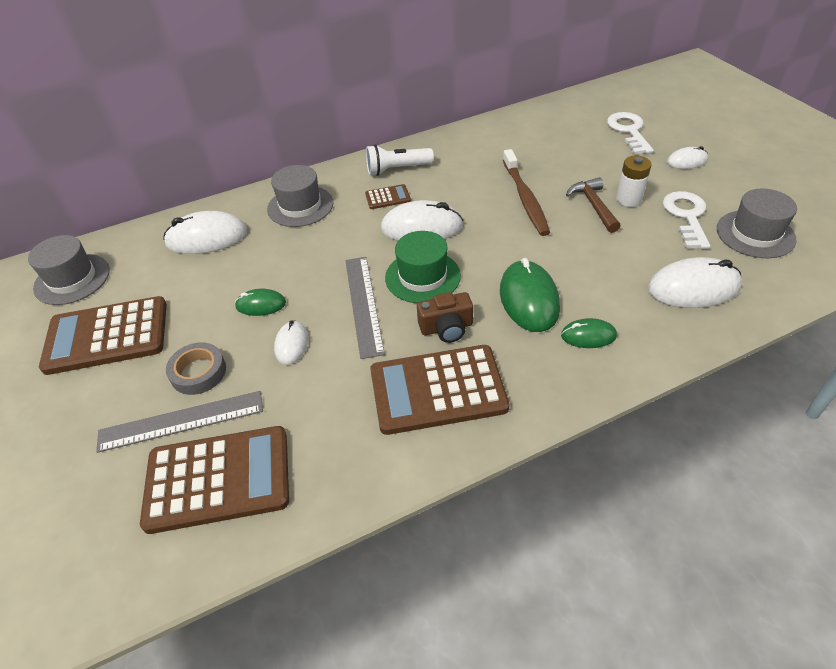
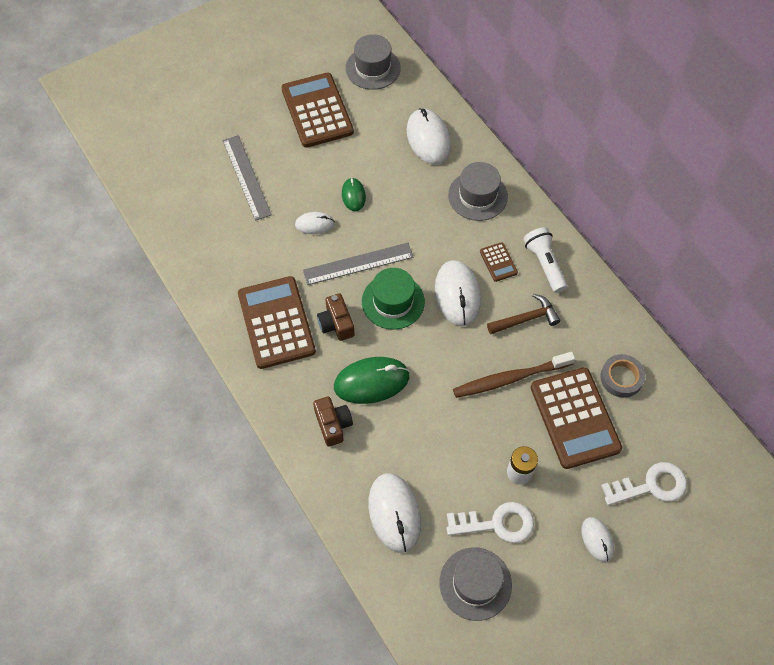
camera: 80 degrees right, 15 degrees up
(198, 372) = (286, 175): grey tape -> grey tape (621, 378)
(218, 479) = (204, 209): brown calculator -> brown calculator (574, 418)
(588, 336) = (333, 424): green mouse -> brown camera
(593, 205) = (505, 439): brown hammer -> brown hammer (526, 319)

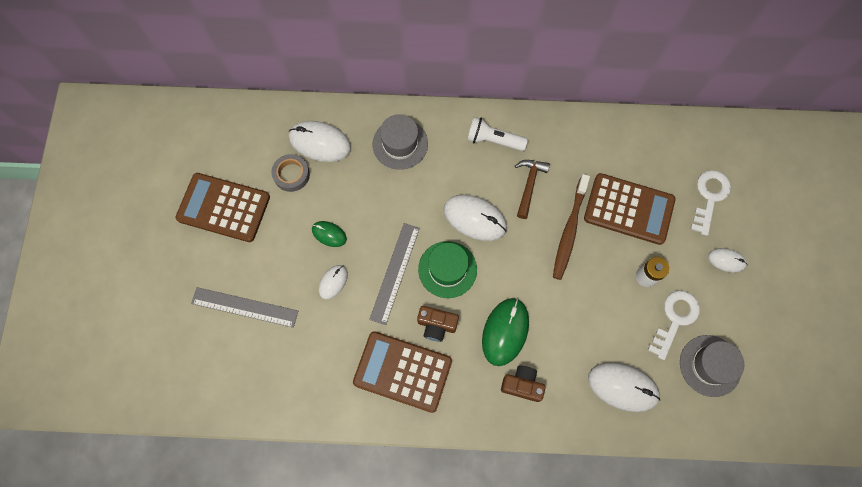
camera: 55 degrees left, 10 degrees up
(373, 68) = (217, 137): grey hat -> none
(498, 262) = (468, 170): brown calculator -> none
(621, 378) = (618, 156): grey tape -> grey tape (291, 174)

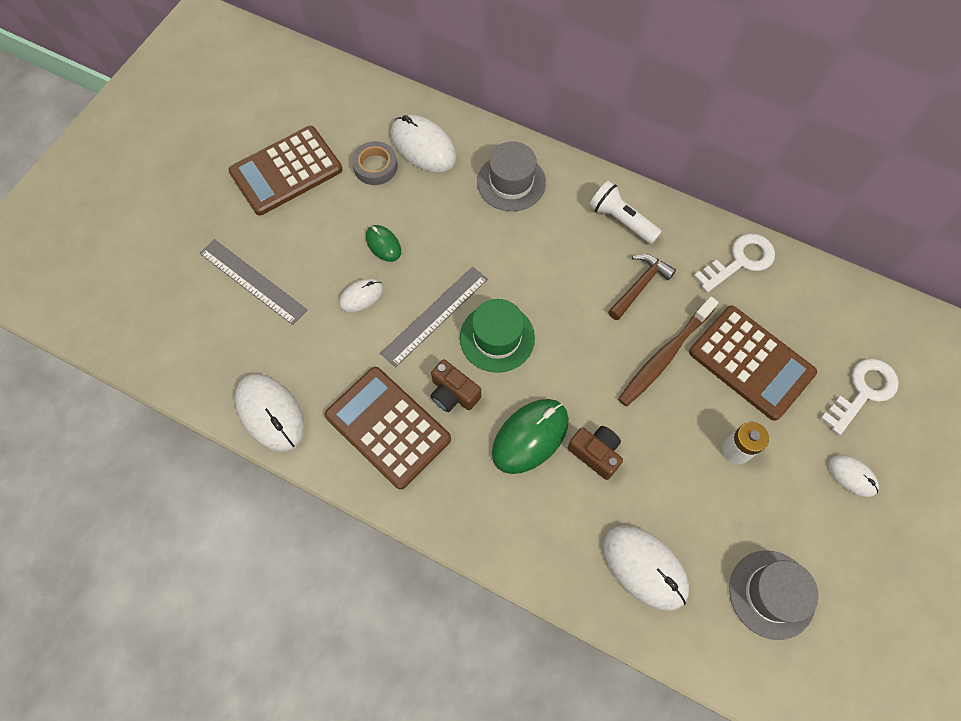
camera: 25 degrees right, 5 degrees down
(224, 207) = (286, 171): brown calculator -> brown calculator turned 75 degrees counterclockwise
(475, 218) = (557, 295): white mouse -> white mouse (270, 413)
(522, 385) = (520, 507): brown camera -> brown camera (595, 453)
(675, 319) = (751, 516): white key -> white key (740, 261)

